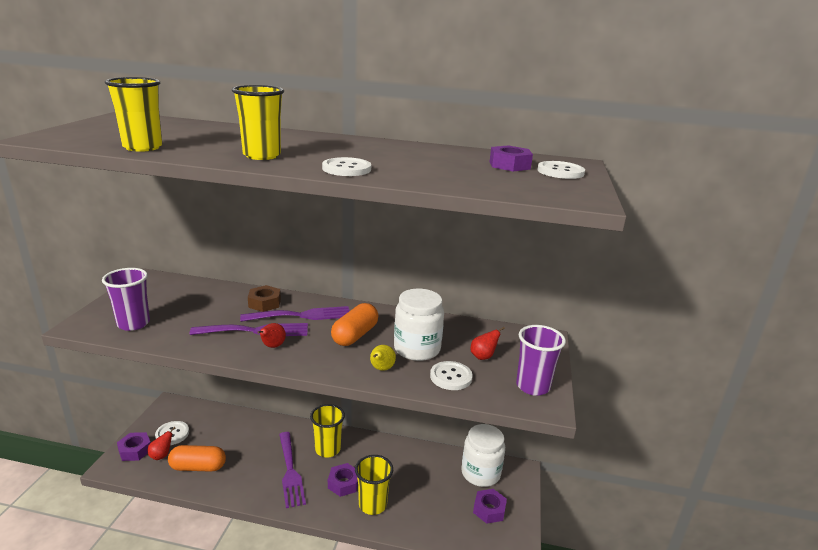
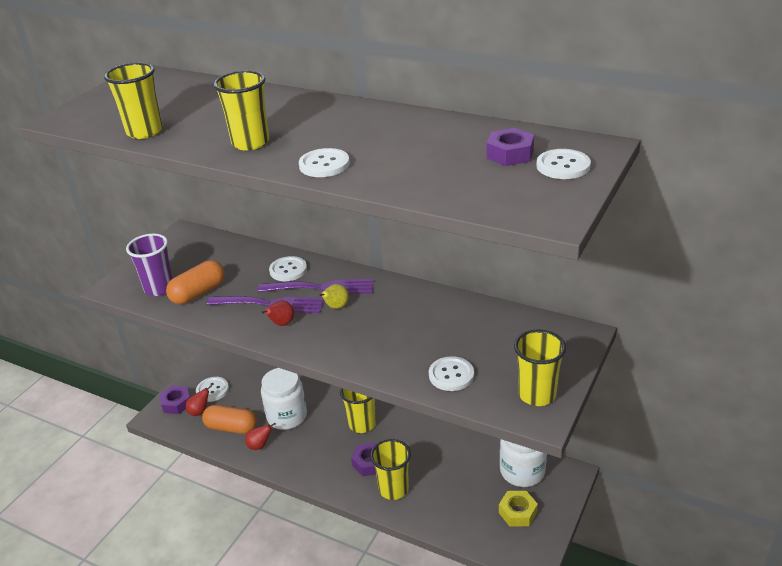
camera: 20 degrees right, 10 degrees up
(264, 303) = (288, 270): brown nut -> white button
(290, 472) = (319, 444): purple fork -> none
(355, 335) = (368, 316): orange capsule -> orange capsule (198, 293)
(381, 369) = (381, 359): yellow pear -> yellow pear (336, 307)
(417, 349) = (428, 338): white jar -> white jar (287, 416)
(483, 357) = (498, 353): red pear -> red pear (259, 445)
(489, 510) = (517, 512): purple nut -> yellow nut
(532, 386) = (537, 395): purple cup -> yellow cup

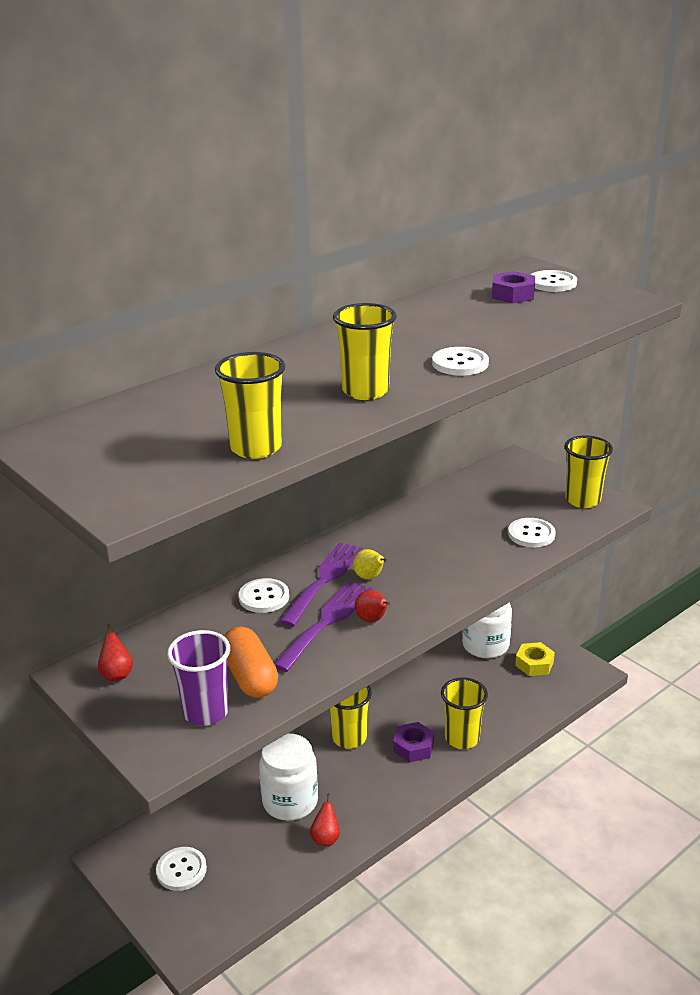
camera: 70 degrees left, 5 degrees down
(176, 403) = (178, 918): purple nut -> none
(199, 411) = (216, 892): red pear -> red pear (117, 674)
(231, 428) = (273, 862): orange capsule -> none

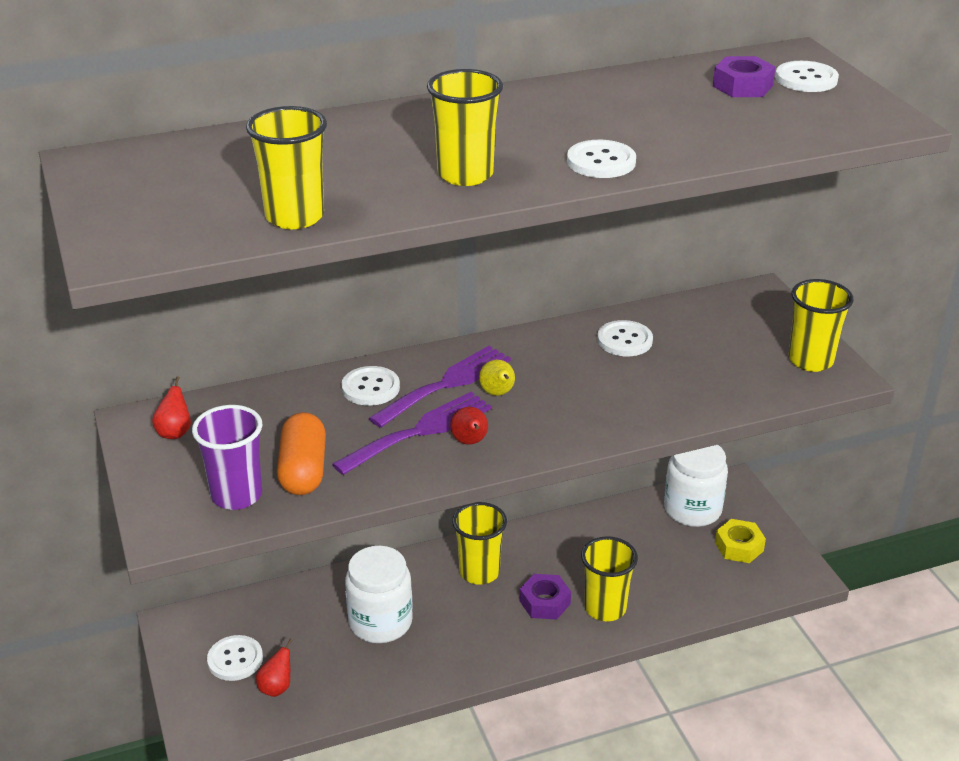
camera: 20 degrees right, 5 degrees up
(325, 838) = (397, 672): red pear -> red pear (276, 687)
(531, 534) = (718, 387): white button -> white button (624, 340)

